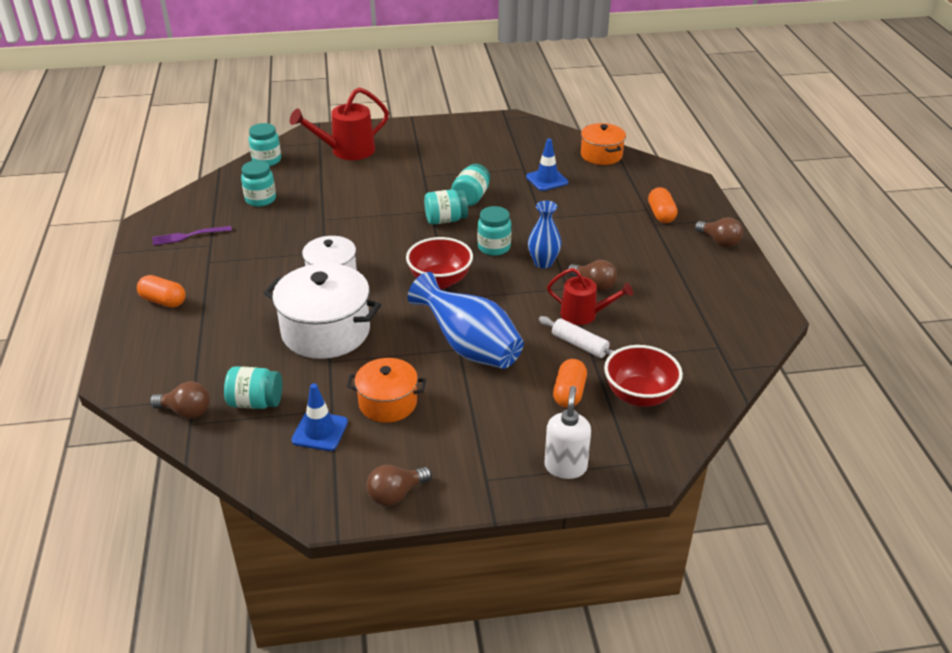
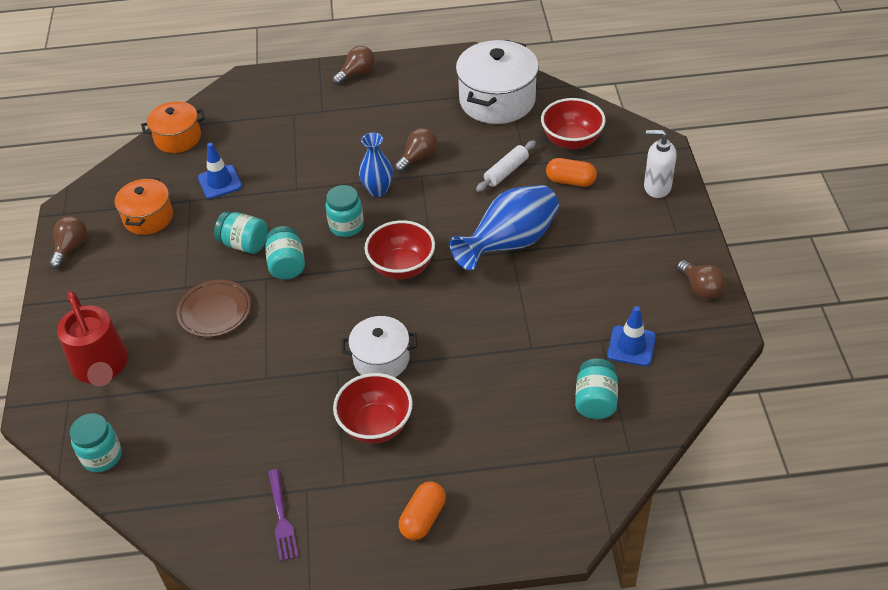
camera: 85 degrees left, 10 degrees up
(186, 411) = (612, 458): brown light bulb -> brown light bulb (71, 248)
(260, 199) = (206, 449): turquoise jar -> none
(262, 274) = (376, 425): none -> red bowl
(326, 331) = (484, 355): white pot -> white pot (497, 100)
(388, 403) = (590, 299): orange pot -> orange pot (148, 217)
(395, 191) = (215, 311): none -> brown plate
(584, 314) = (463, 166): red watering can -> none
(661, 214) = (305, 105): orange capsule -> none

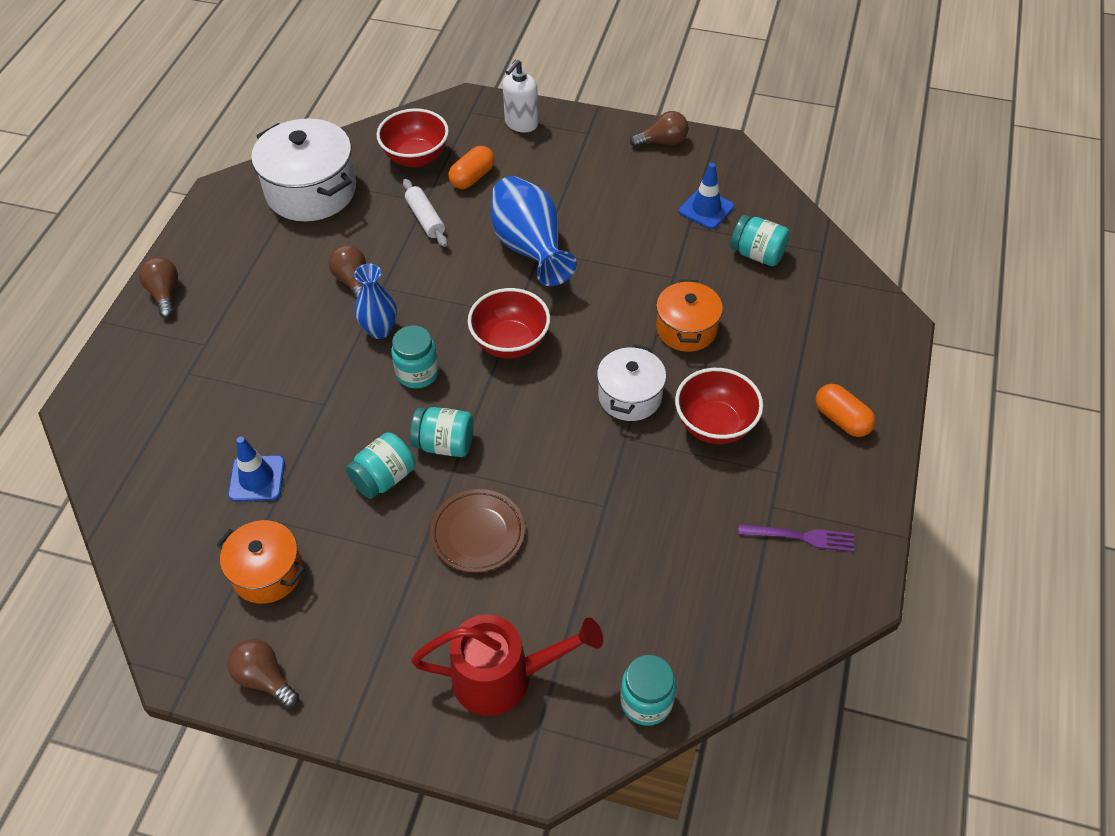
camera: 70 degrees left, 5 degrees up
(178, 138) = (135, 507): orange pot -> orange pot (686, 329)

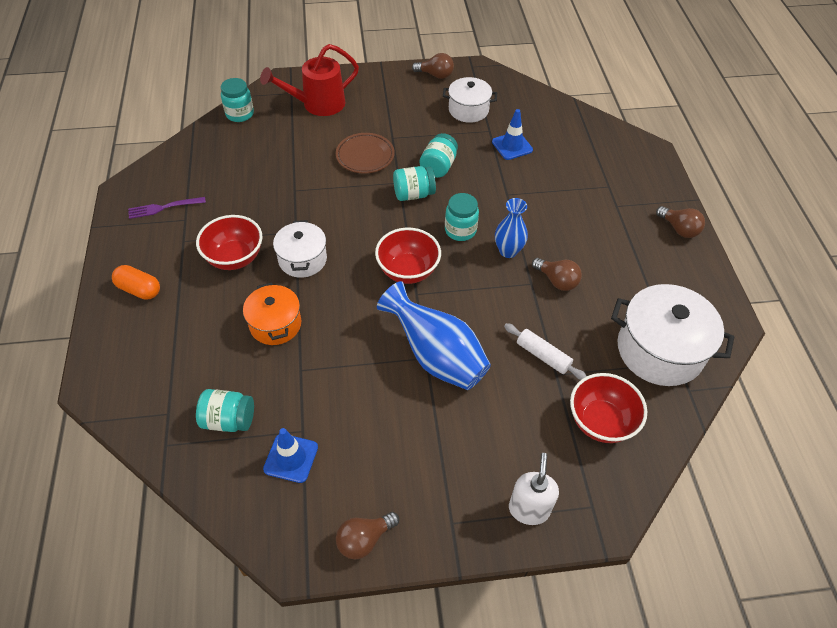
camera: 155 degrees right, 0 degrees up
(267, 573) = (468, 110): orange pot -> white pot
(472, 177) = (532, 416): orange capsule -> none

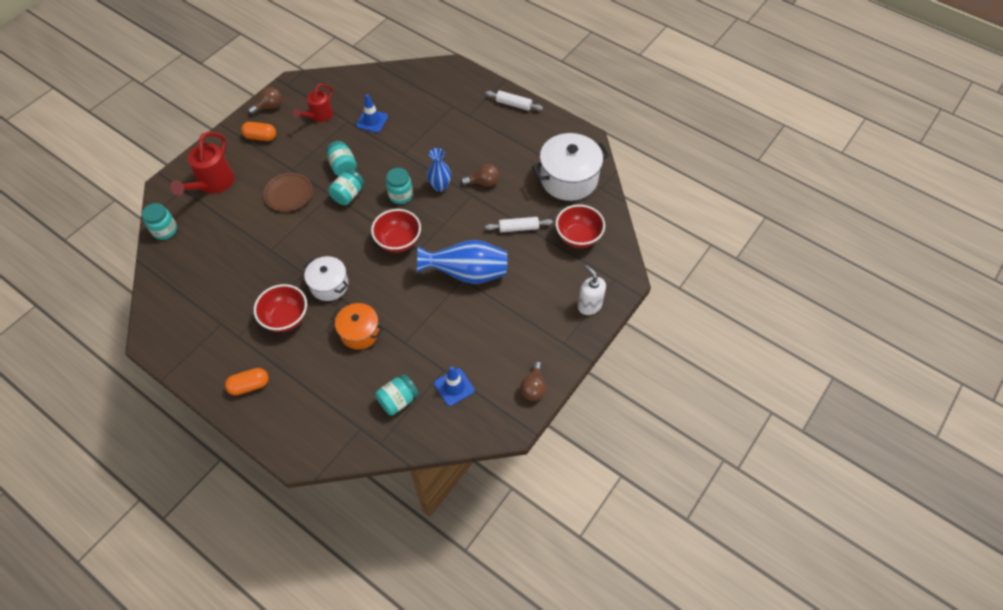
camera: 45 degrees left, 5 degrees up
(164, 207) = (196, 328): purple fork -> none
(399, 94) = (261, 137): none -> orange capsule
(468, 110) = (319, 116): white pot -> red watering can
(679, 229) = (513, 104): brown light bulb -> white rolling pin

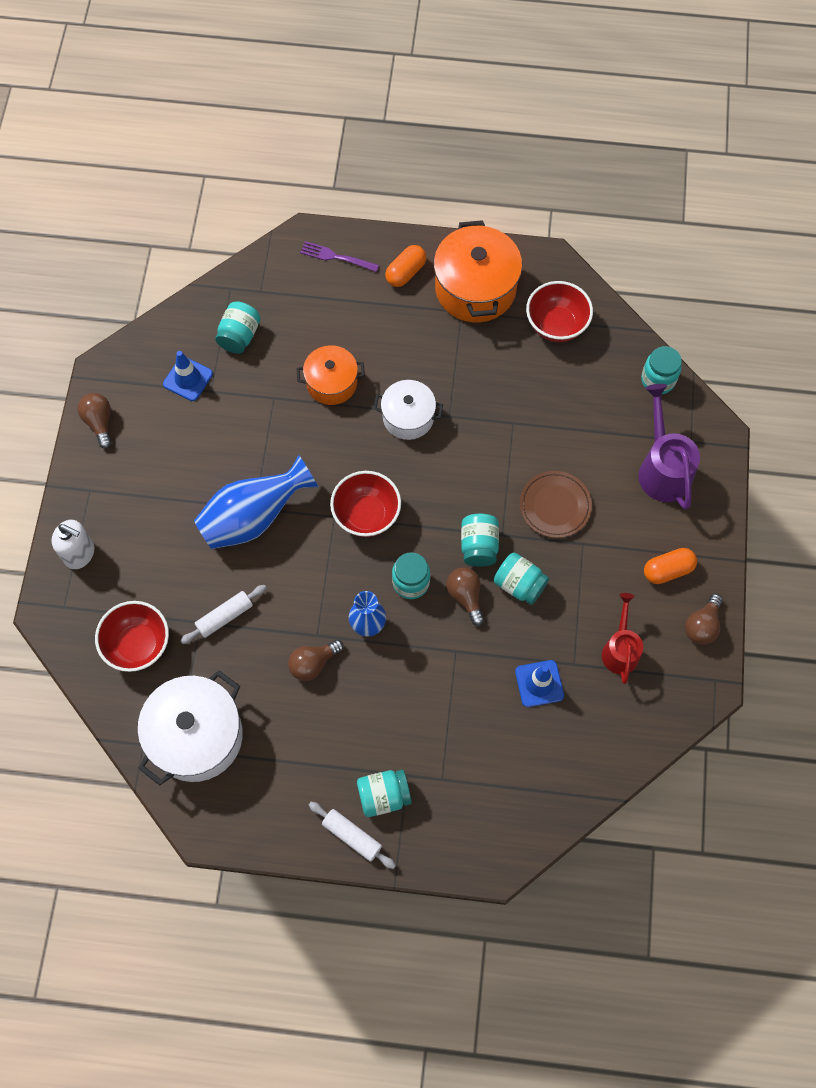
camera: 150 degrees right, 10 degrees up
(213, 184) = (662, 468): red watering can -> purple watering can
(215, 347) = (475, 288): none -> orange pot
(286, 318) = (426, 356): red bowl -> red bowl (556, 325)
(287, 425) = (336, 257): none -> purple fork
(376, 175) = (465, 596): none -> brown light bulb
(486, 112) = (384, 795): none -> turquoise jar
(513, 104) = (352, 836): white rolling pin -> white rolling pin turned 45 degrees clockwise

